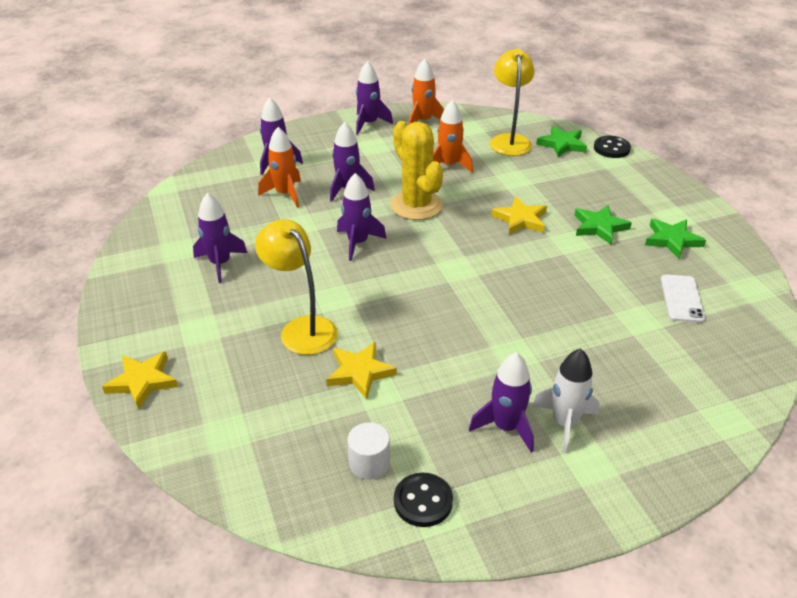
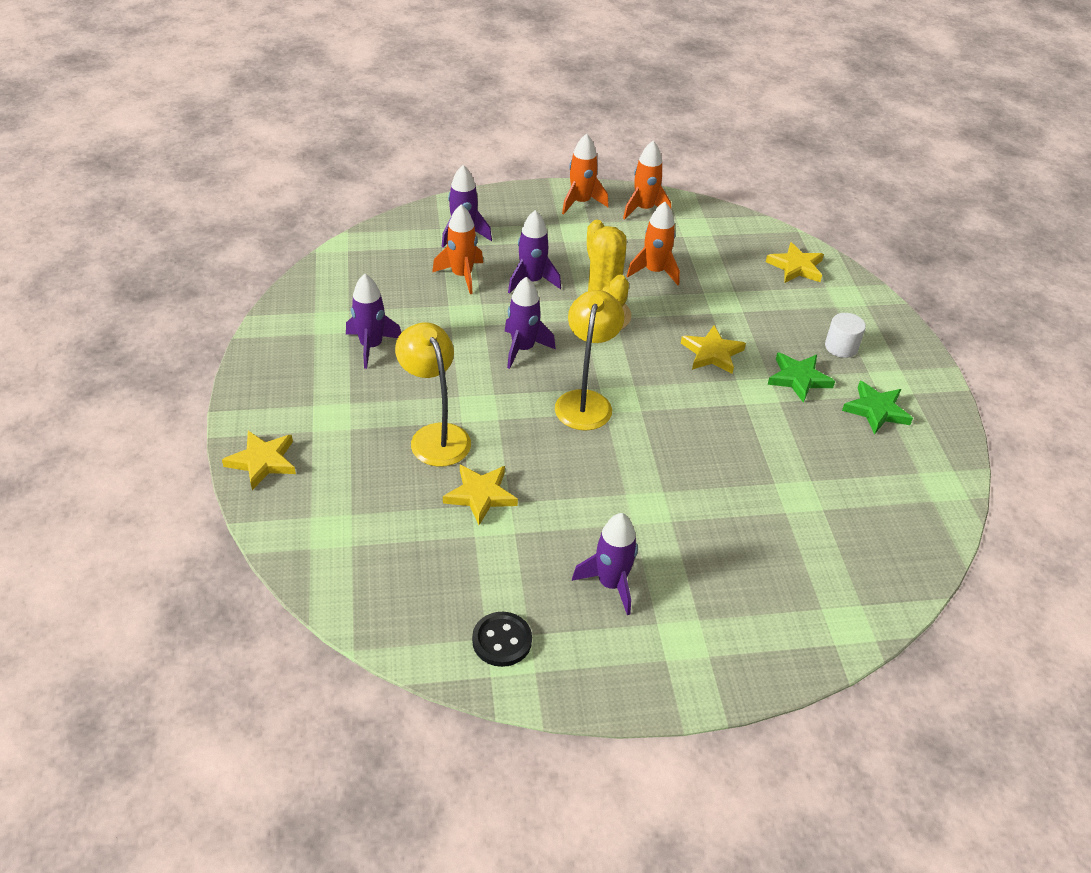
camera: 10 degrees right, 5 degrees up
(369, 124) = (581, 202): purple rocket -> orange rocket
(369, 463) = (461, 591): white cylinder -> white cylinder (841, 347)
(509, 140) = (735, 251): yellow lamp -> yellow lamp (585, 401)
(562, 144) = (796, 267): green star -> yellow star
(564, 423) = (673, 593): white rocket -> none
(611, 148) = (853, 282): black button -> none
(681, 298) = (857, 481): white phone -> none

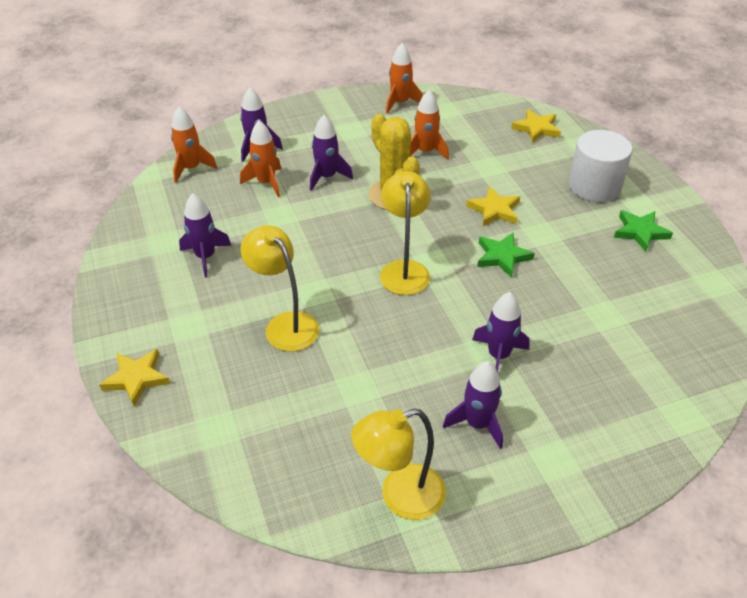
camera: 10 degrees left, 0 degrees up
(480, 495) = (340, 369): yellow star -> none
(502, 640) = (400, 496): black button -> yellow lamp
(523, 349) = (337, 235): purple rocket -> purple rocket (498, 356)
(581, 202) = (347, 106): orange rocket -> orange rocket (191, 168)
(798, 379) = (570, 218): green star -> green star (502, 256)
(841, 347) = (594, 186): white cylinder -> white cylinder, size x1.90

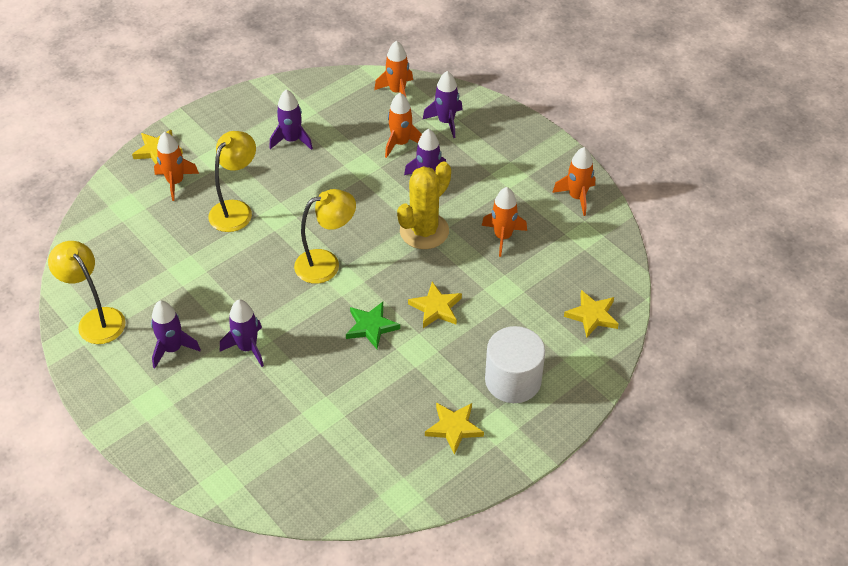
camera: 70 degrees right, 5 degrees up
(205, 371) = (175, 182): none -> orange rocket
(640, 232) = (454, 428): green star -> yellow star

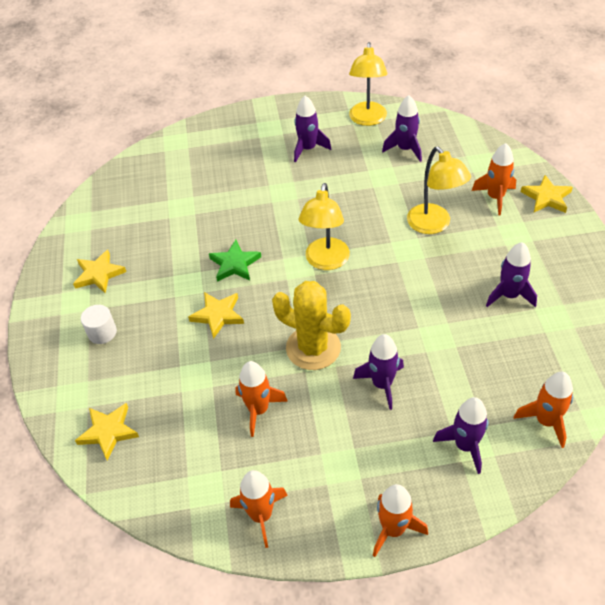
camera: 125 degrees right, 0 degrees up
(96, 319) = (367, 119): yellow lamp -> yellow lamp turned 105 degrees clockwise
(247, 348) = (276, 186): purple rocket -> purple rocket (405, 149)
(400, 143) = (452, 385): orange rocket -> orange rocket (393, 529)
(424, 231) = (313, 348): yellow cactus -> yellow cactus turned 45 degrees counterclockwise
(513, 380) = (102, 332): white cylinder -> white cylinder, size x0.53

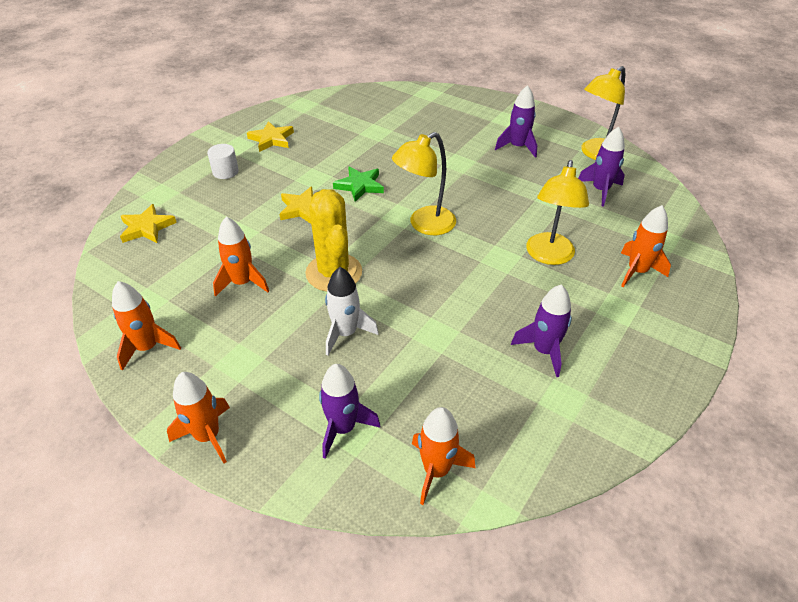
camera: 40 degrees right, 5 degrees down
(382, 384) = (345, 333): purple rocket -> white rocket
(546, 197) = (692, 303): yellow star -> none

